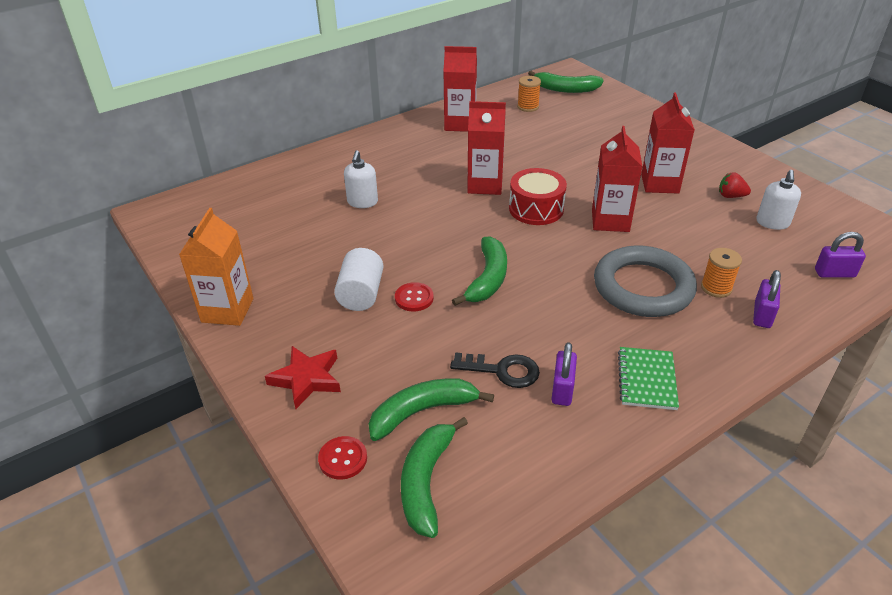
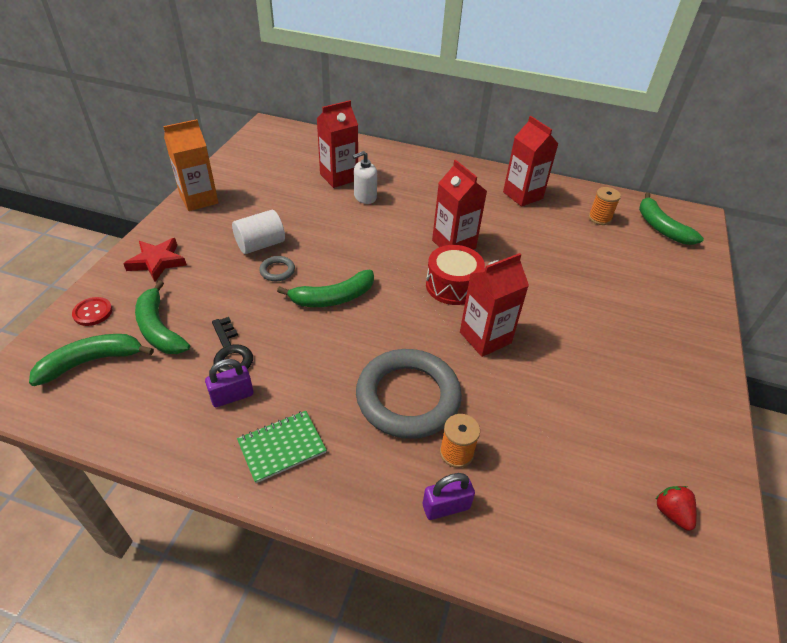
camera: 50 degrees right, 5 degrees up
(414, 298) = (277, 271): red button -> grey ring
(422, 411) = (159, 329): green banana -> green banana turned 150 degrees counterclockwise
(660, 184) = (584, 349): red carton -> red carton (339, 177)
(731, 196) = (627, 412): red strawberry -> red strawberry (671, 513)
(772, 223) = (618, 464): white soap dispenser -> none
(834, 273) = (582, 554): purple padlock -> none

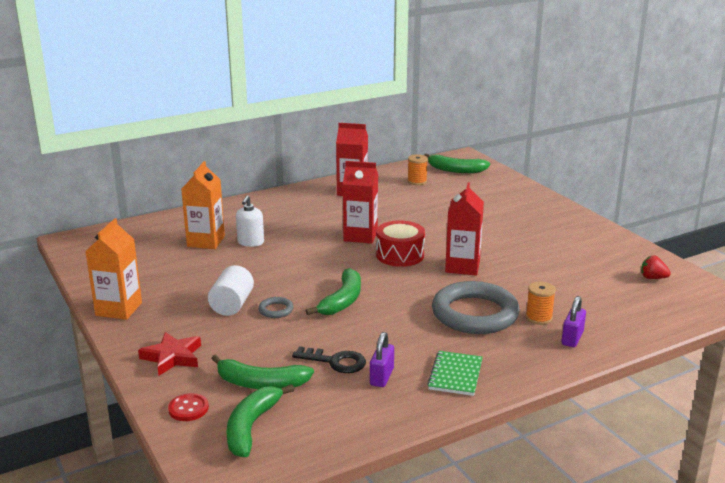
camera: 45 degrees left, 20 degrees down
(339, 177) = (206, 241): red carton -> orange carton

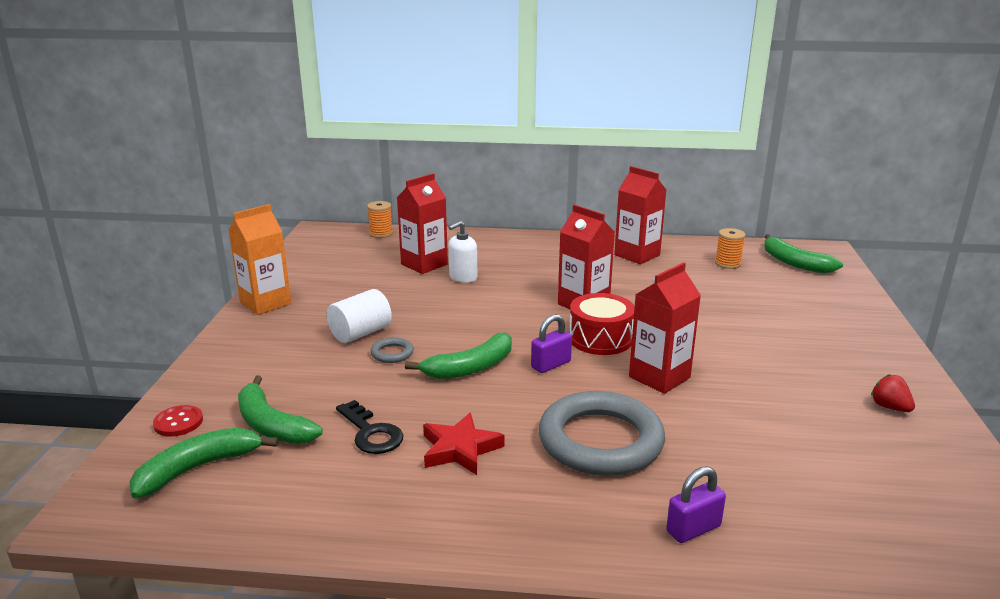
camera: 35 degrees right, 0 degrees up
(172, 357) = (240, 365): red star -> red star (460, 449)
(206, 241) = (424, 264): orange carton -> red carton
(381, 377) = (393, 472): purple padlock -> purple padlock (551, 365)
(455, 375) = (476, 509): green notebook -> none
(539, 318) = (680, 480): orange spool -> orange spool (381, 233)
(653, 278) = (934, 491): red strawberry -> red strawberry (889, 407)

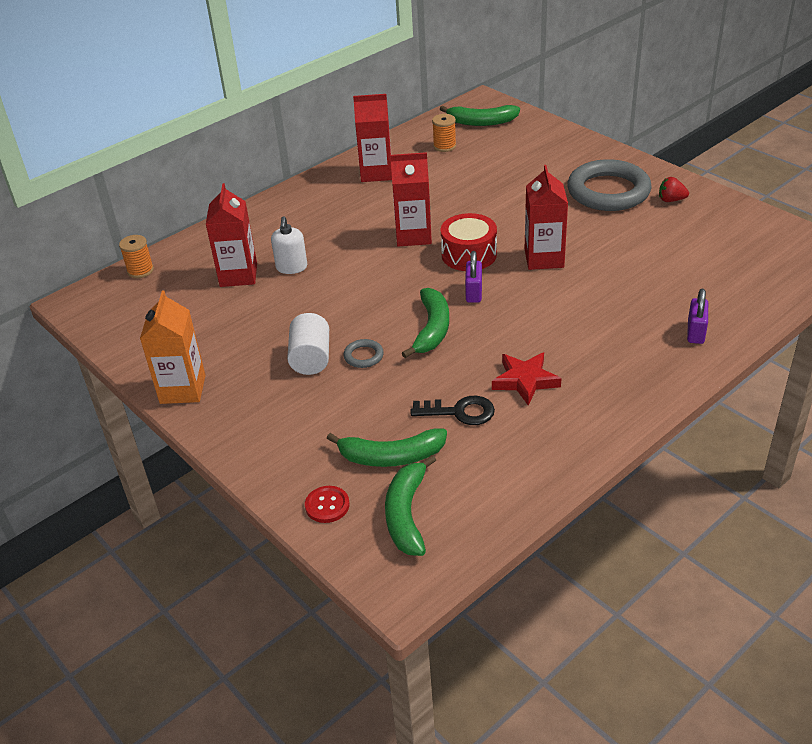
camera: 45 degrees left, 15 degrees up
(600, 441) = (582, 319): grey ring -> grey ring (608, 191)

